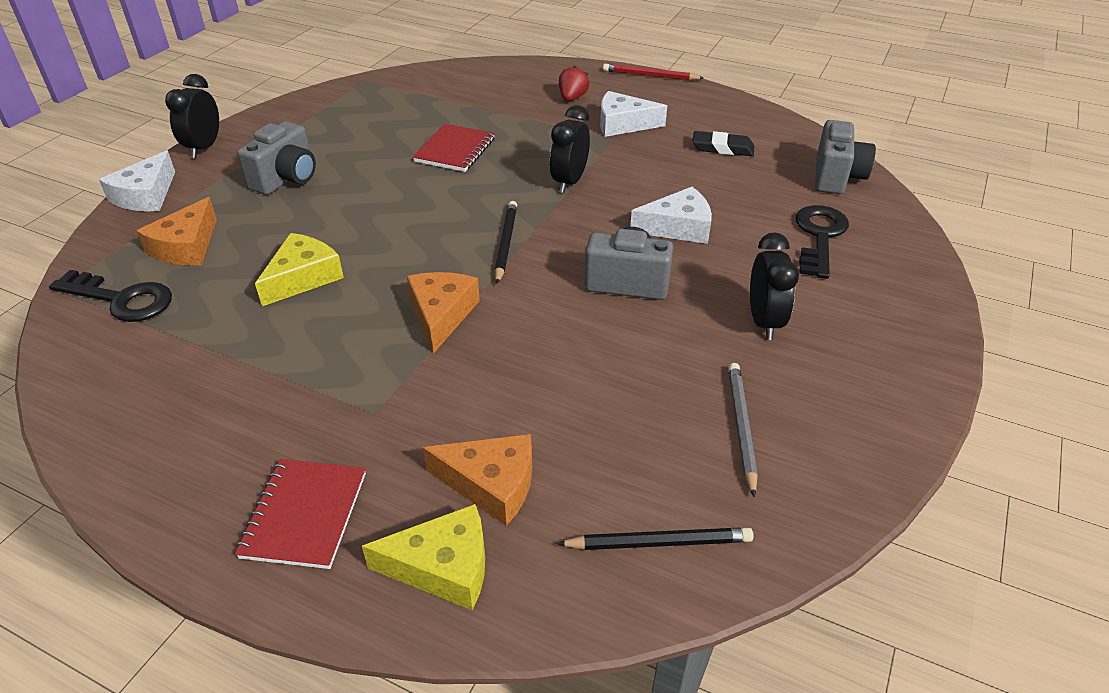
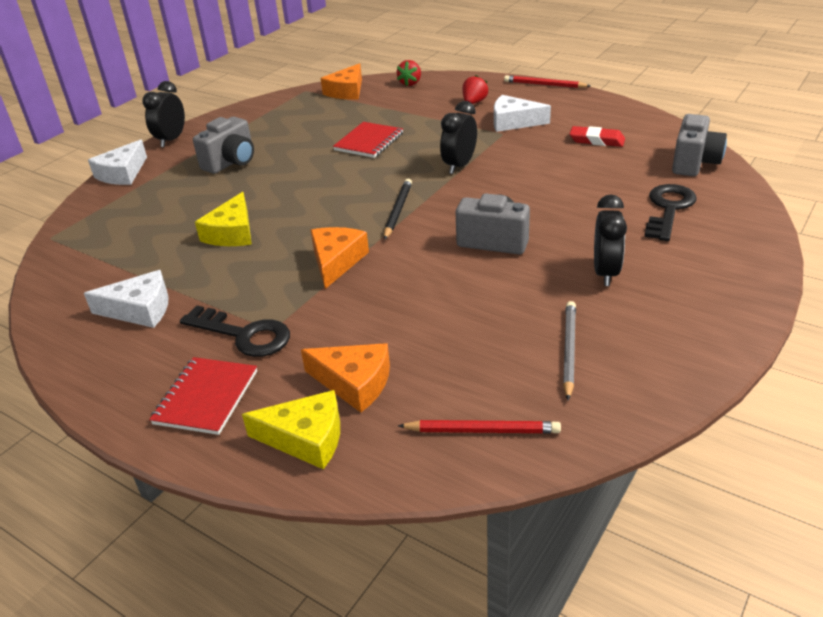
camera: 10 degrees right, 5 degrees down
(122, 299) = (94, 245): black key -> black key (244, 335)
(186, 246) = (147, 209): orange cheese -> orange cheese (347, 91)
(303, 277) = (232, 233): yellow cheese -> yellow cheese turned 150 degrees clockwise
(492, 72) = (410, 83): none -> red strawberry
(658, 542) = (482, 430): black pencil -> red pencil
(678, 227) = (545, 200): white cheese -> white cheese (140, 309)
(722, 148) = (596, 140): black eraser -> red eraser

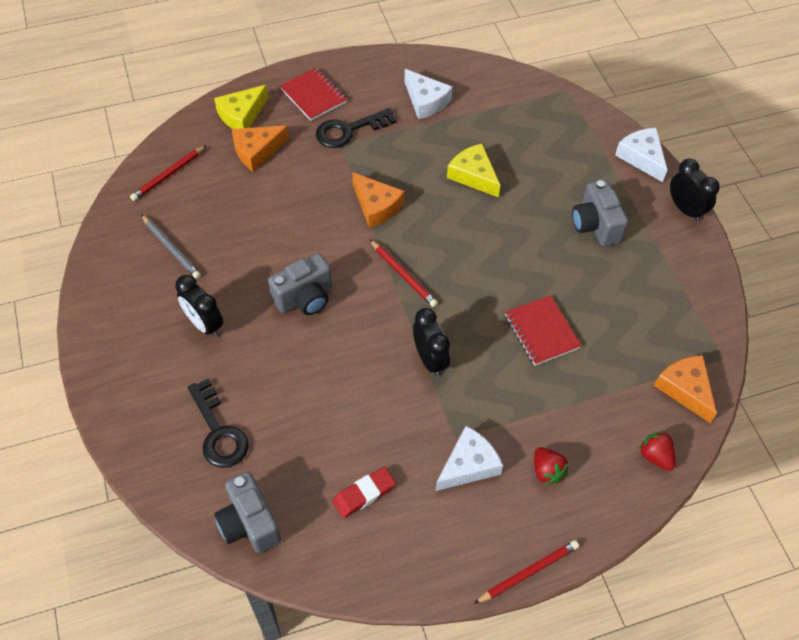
camera: 125 degrees right, 20 degrees up
(140, 309) = (426, 101): white cheese -> white cheese turned 75 degrees counterclockwise
(398, 211) = (403, 275): black pencil -> red pencil

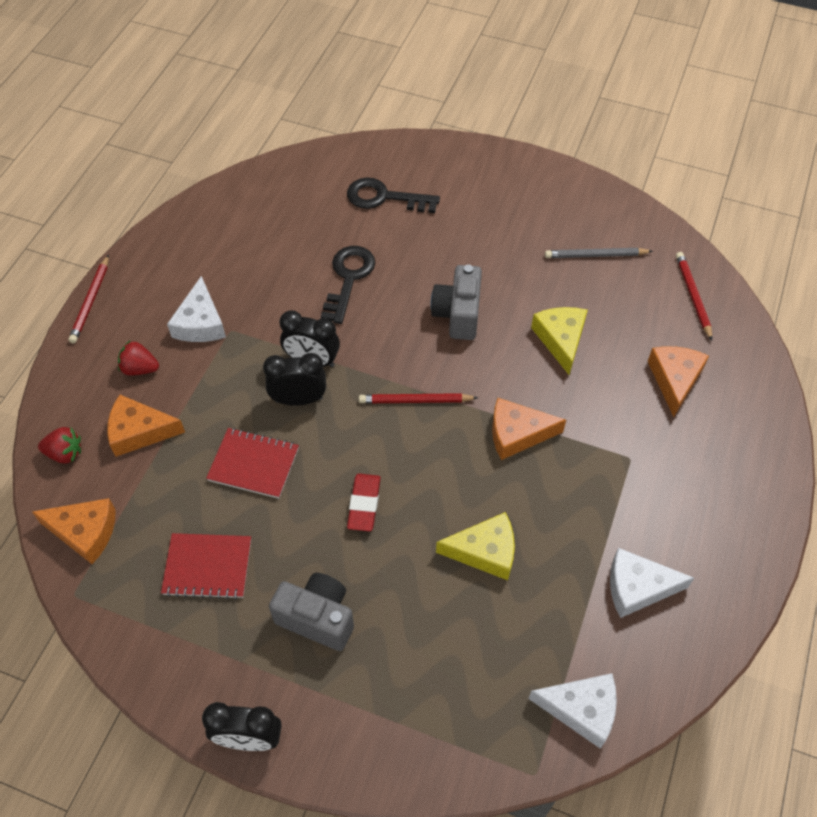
camera: 130 degrees right, 0 degrees up
(204, 324) = (492, 237): black clock -> black clock (299, 399)
(242, 115) = (740, 396): yellow cheese -> yellow cheese (560, 340)
(249, 523) = (297, 178): grey camera -> none
(313, 95) = (727, 479): red notebook -> red notebook (207, 567)
(349, 130) = (645, 477): black key -> black key (348, 278)
(364, 494) = (249, 248): red eraser -> red eraser (364, 504)
(591, 423) = (139, 431): none -> orange cheese
(641, 157) = (359, 763): white cheese -> white cheese (581, 709)

